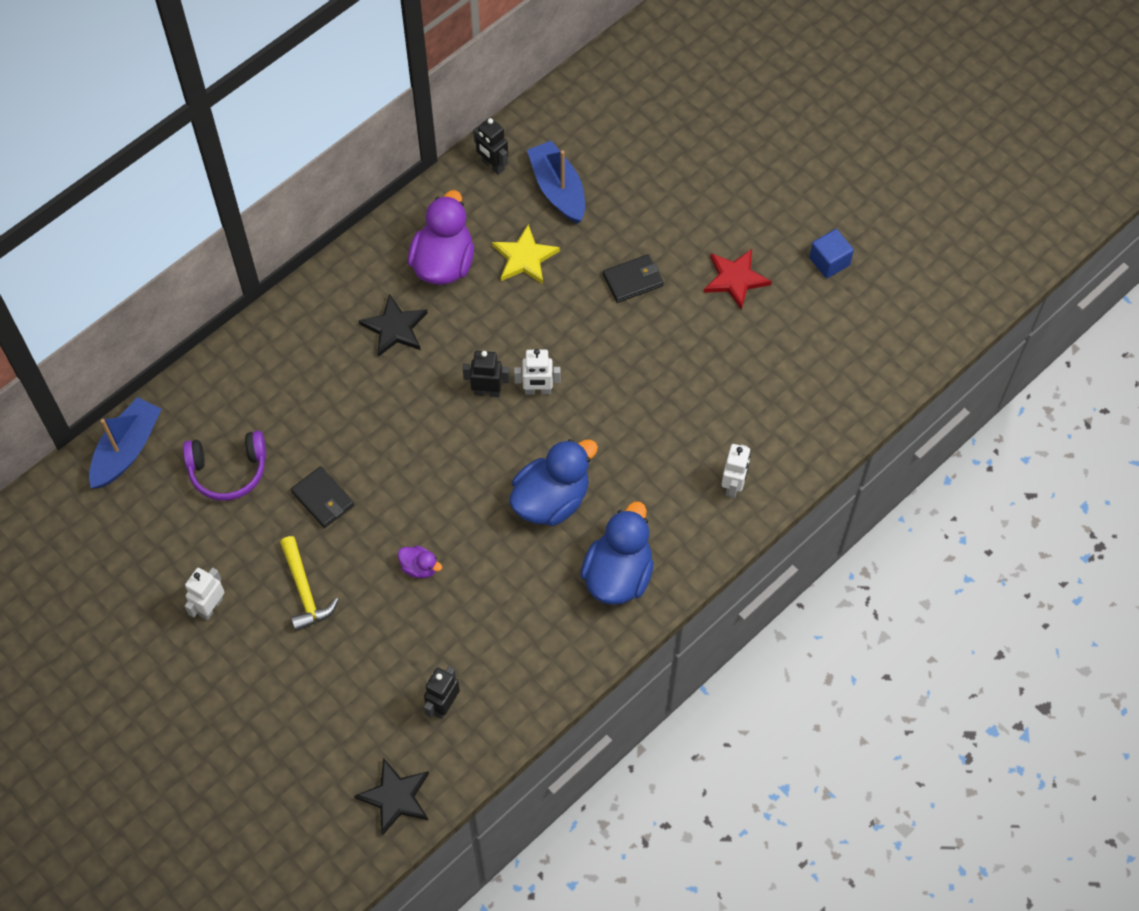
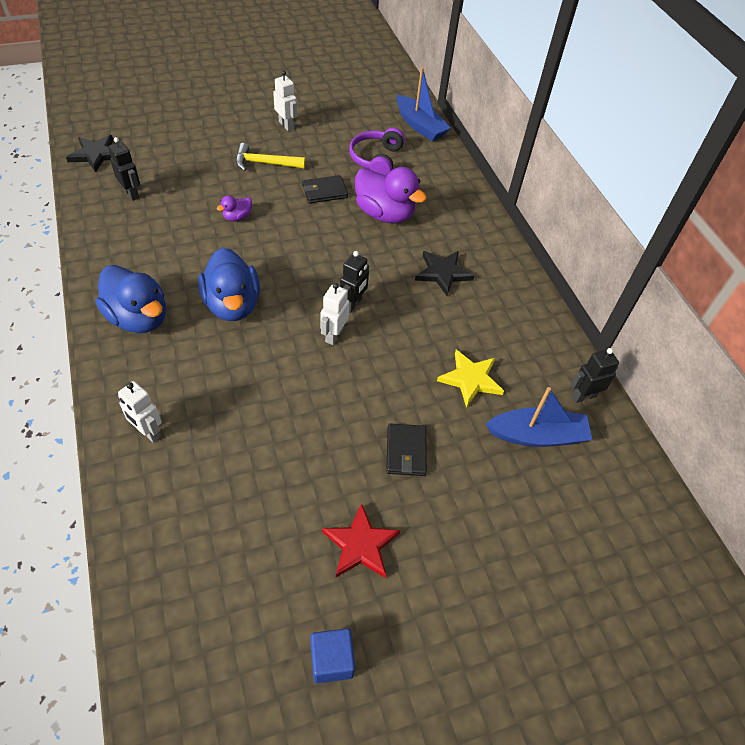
camera: 110 degrees right, 10 degrees down
(443, 263) = (490, 323): purple duck -> purple duck (385, 214)

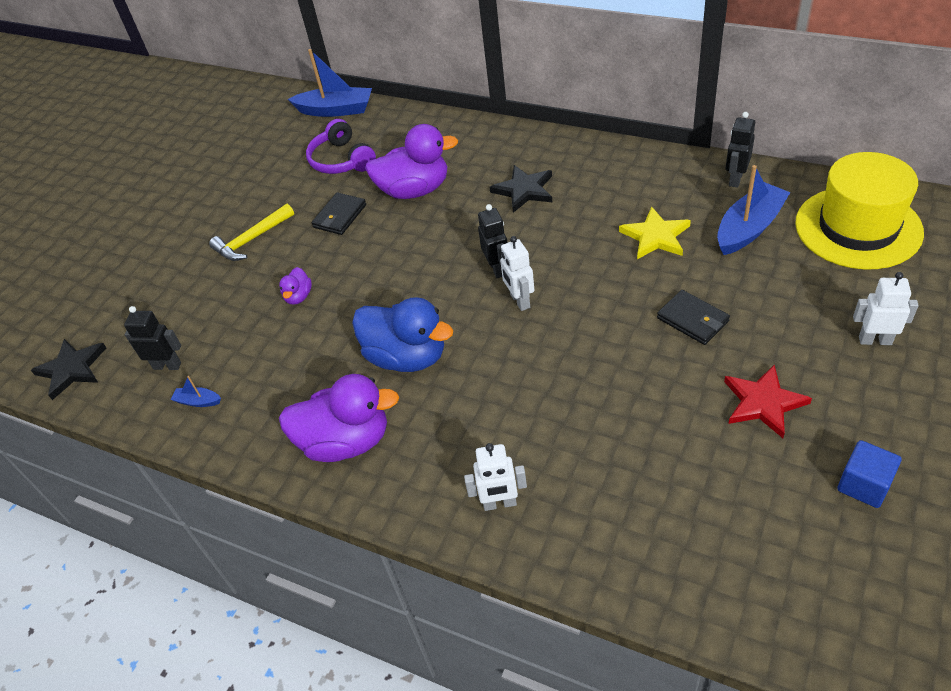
camera: 35 degrees left, 5 degrees down
(115, 226) = (198, 401): none -> blue boat
(139, 318) = (346, 441): blue duck -> purple duck
(286, 125) = (221, 198): white robot -> white robot (875, 340)
(611, 513) = (858, 227): none -> yellow hat

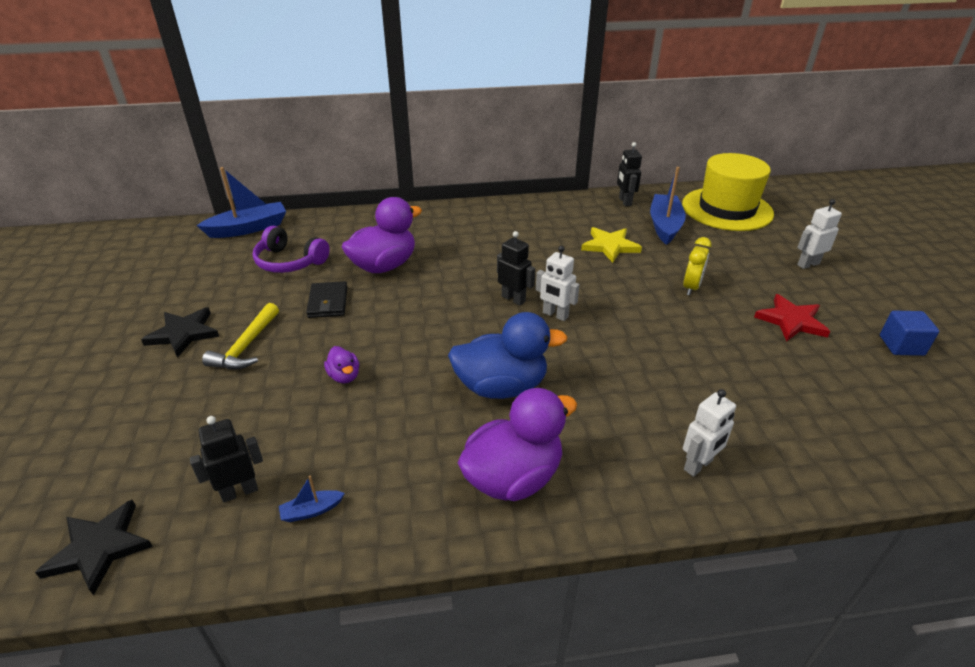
camera: 40 degrees left, 10 degrees down
(524, 190) = (480, 243): black star -> black star (184, 333)
(693, 320) = (691, 287): black wallet -> yellow clock

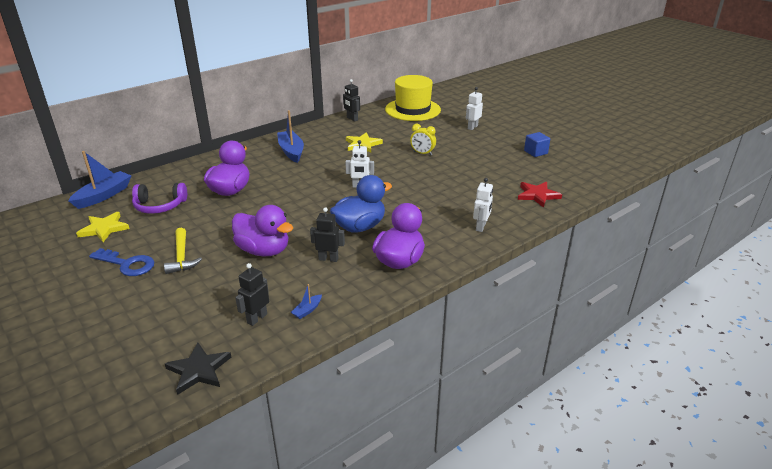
camera: 30 degrees left, 5 degrees down
(184, 333) = (127, 264): black star -> blue key
(208, 273) = (104, 228): none -> yellow star
(328, 302) = (213, 219): black wallet -> none
(344, 376) = (264, 250): purple duck -> purple duck, size x2.17
(513, 299) = (329, 185): black robot -> black robot (328, 259)
(664, 226) = (385, 126): blue boat -> blue boat (291, 151)
(691, 287) = (422, 153): yellow clock -> yellow clock turned 120 degrees clockwise
(791, 321) = (481, 155): red star -> red star (537, 195)

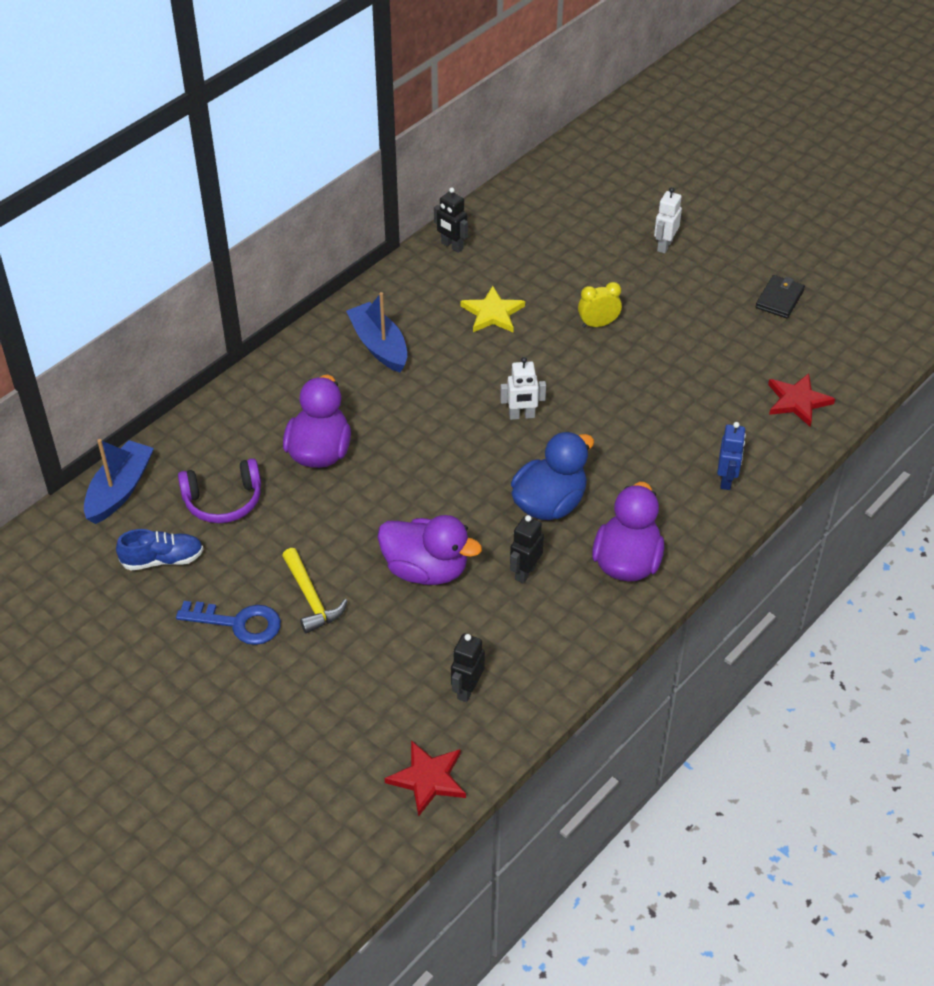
camera: 10 degrees left, 15 degrees up
(104, 228) = (163, 560): yellow star -> blue shoe
(199, 370) = (428, 779): black star -> red star
(307, 310) = (529, 667): blue boat -> none
(328, 259) = (525, 572): black robot -> black robot turned 60 degrees counterclockwise
(412, 110) = (550, 208): yellow hat -> none
(422, 153) = (598, 324): yellow clock -> yellow clock turned 150 degrees clockwise
(481, 227) = (726, 480): white robot -> blue robot
(535, 152) = (779, 299): blue cube -> black wallet

